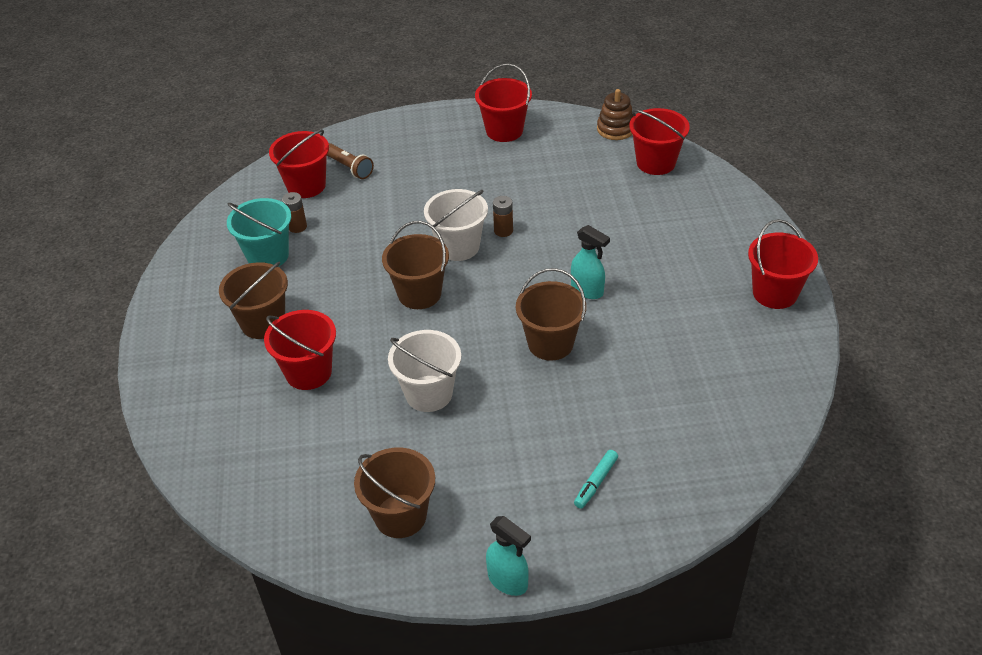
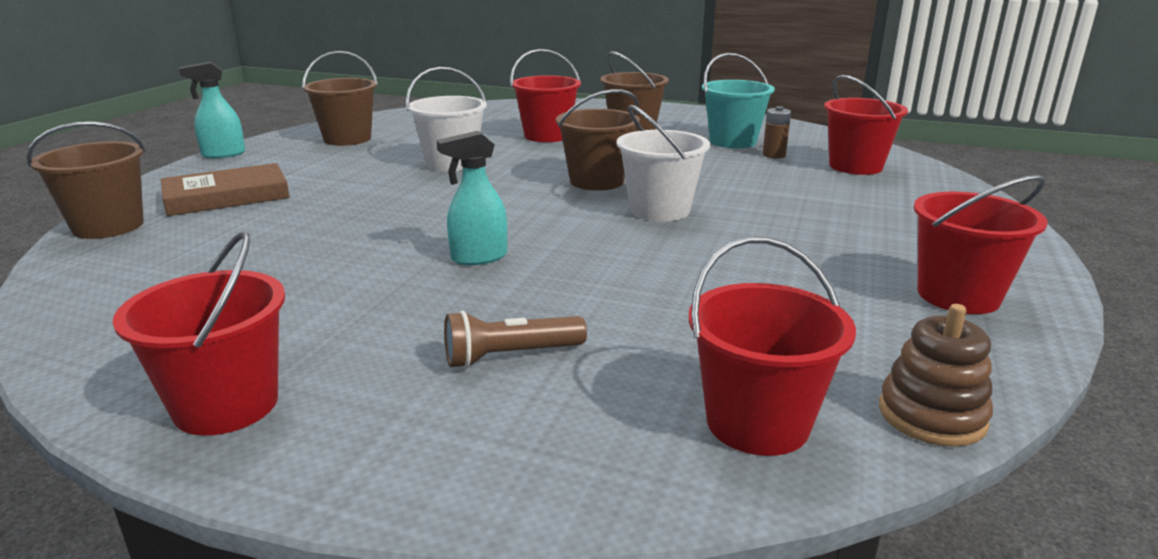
camera: 115 degrees right, 20 degrees down
(349, 167) = (886, 188): brown flashlight -> brown flashlight (510, 356)
(503, 231) = (666, 238): brown battery -> none
(550, 343) = (425, 218): brown bucket -> brown bucket (108, 226)
(596, 482) = (227, 196): turquoise marker -> brown book

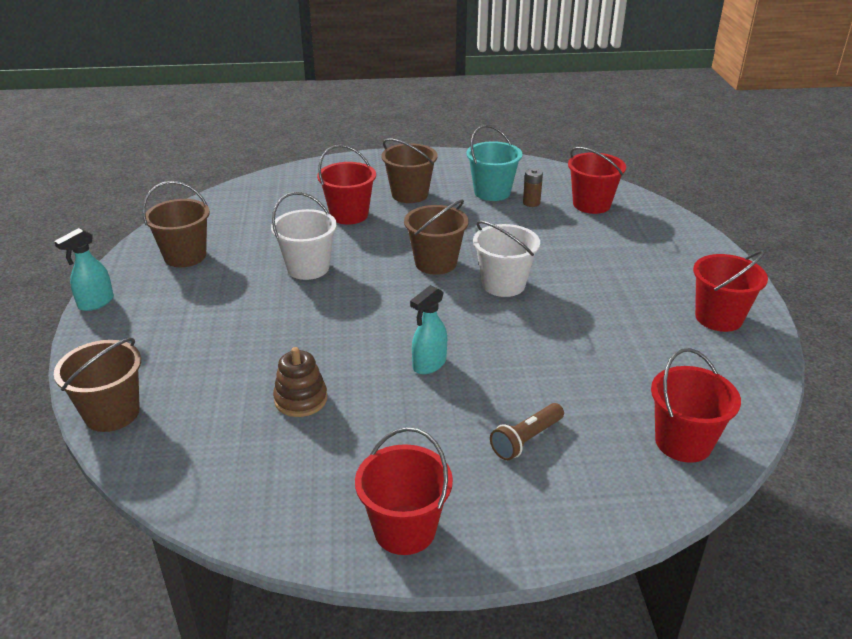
camera: 25 degrees left, 10 degrees up
(227, 196) = (168, 353): brown book -> none
(931, 415) = (753, 410): brown stacking toy -> brown stacking toy (301, 399)

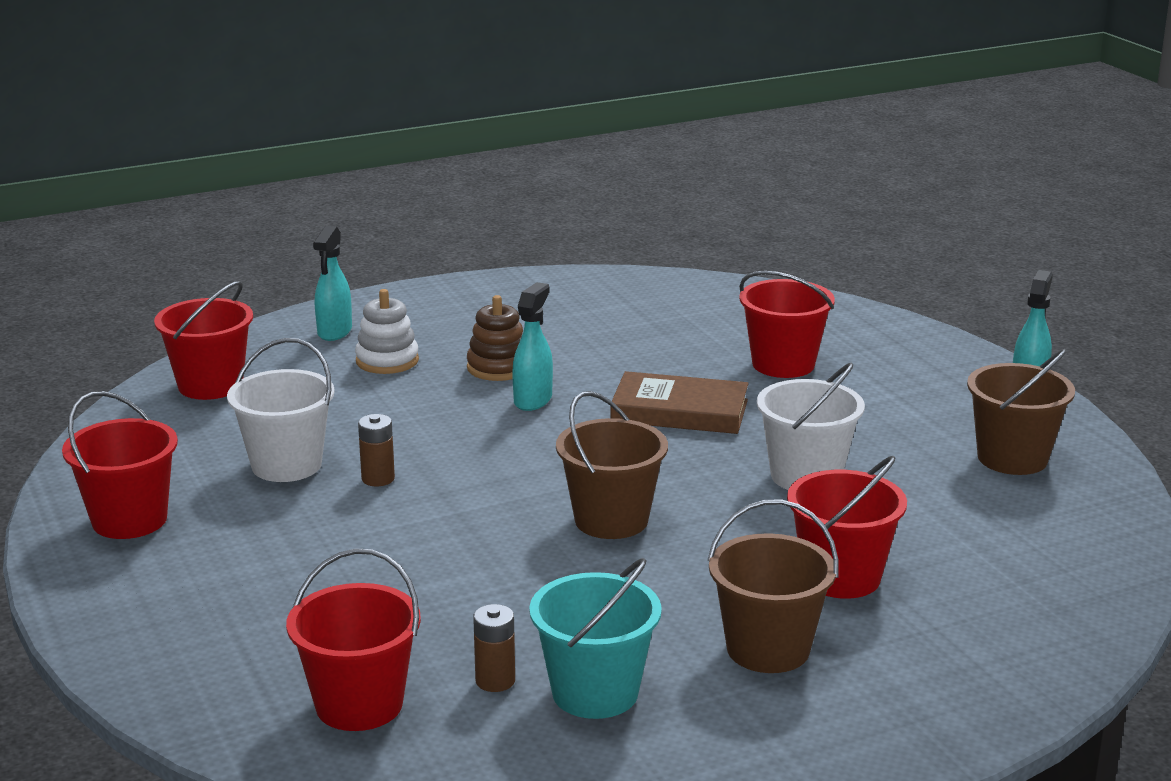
camera: 160 degrees right, 10 degrees down
(112, 413) = (837, 312): brown bucket -> none
(301, 399) = (655, 350): brown stacking toy -> brown stacking toy (498, 367)
(336, 331) = (679, 411): none -> brown book
(404, 529) = (478, 296): red bucket -> red bucket (783, 364)
(503, 284) = (481, 508): white bucket -> white bucket (286, 465)
(526, 440) = (387, 361): brown flashlight -> white stacking toy
(560, 317) = (378, 479): none -> brown battery
(567, 499) = (334, 332): none -> turquoise spray bottle

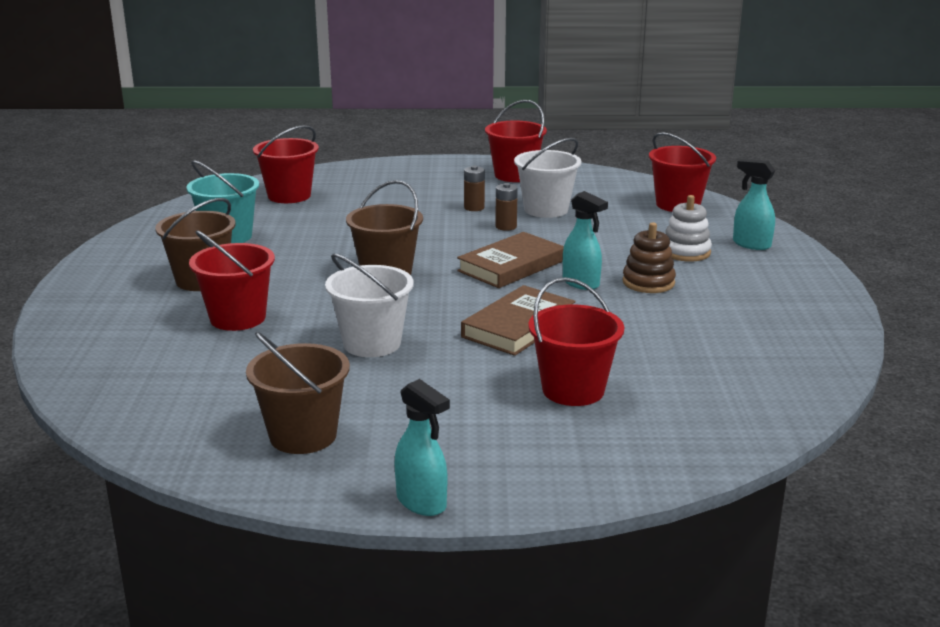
camera: 115 degrees right, 0 degrees up
(495, 681) = (268, 220): brown battery -> brown battery (474, 208)
(516, 447) = (511, 266): none -> brown book

